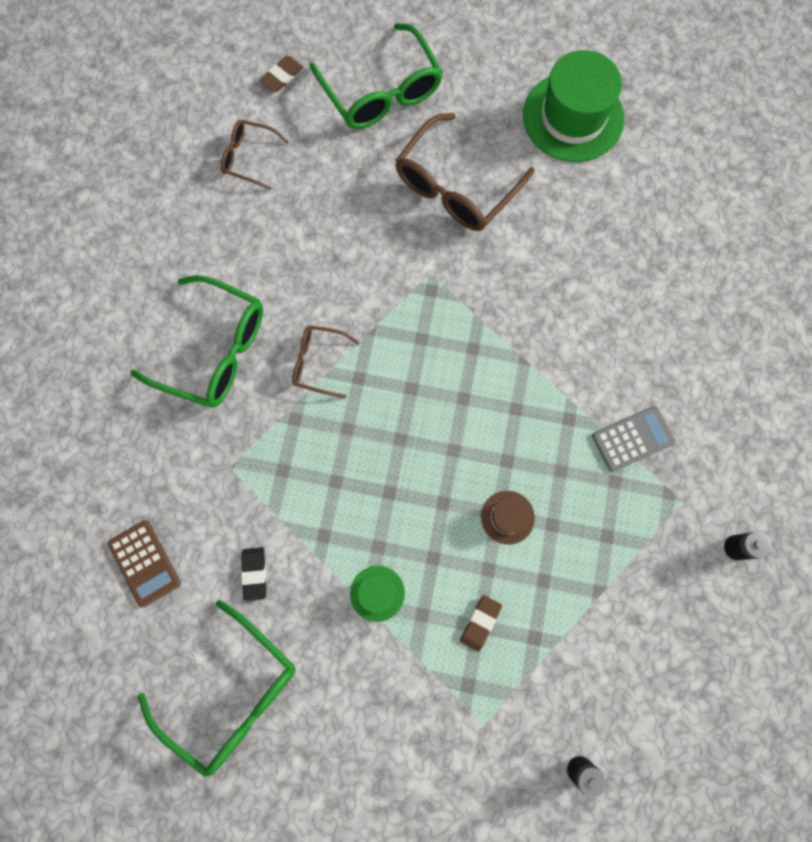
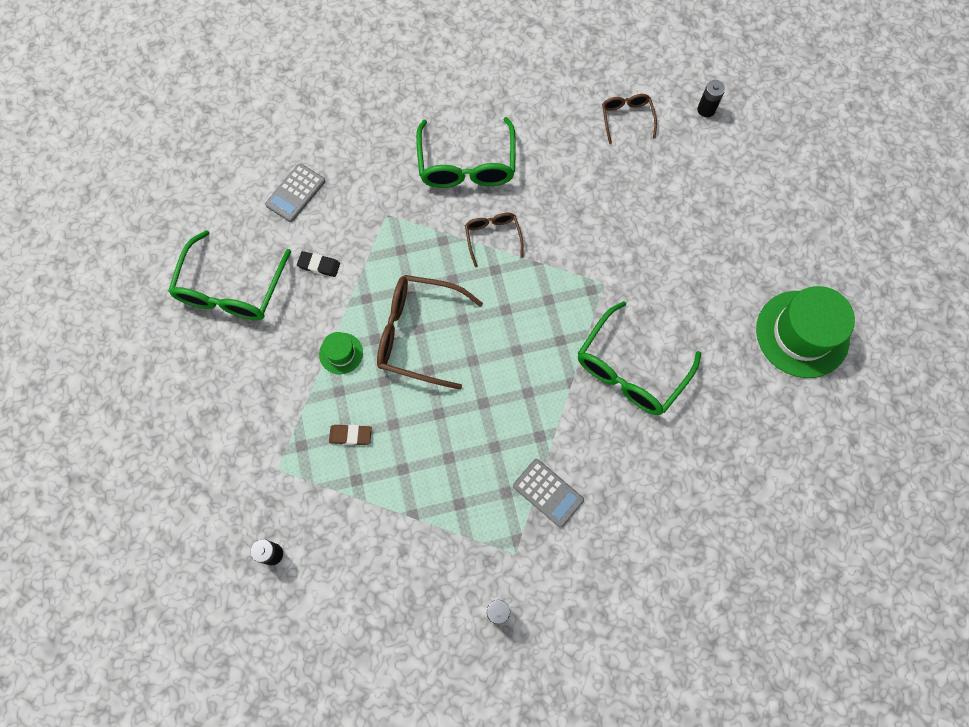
camera: 65 degrees right, 5 degrees down
(144, 563) = (295, 193): brown calculator -> grey calculator
(254, 573) = (319, 265): black eraser -> black eraser turned 45 degrees clockwise
(282, 76) = (706, 109): brown eraser -> black battery
(381, 92) = (735, 183): green glasses -> green glasses (630, 370)
(455, 187) = (687, 270): brown glasses -> brown glasses (418, 334)
(507, 517) = (439, 422): brown hat -> none

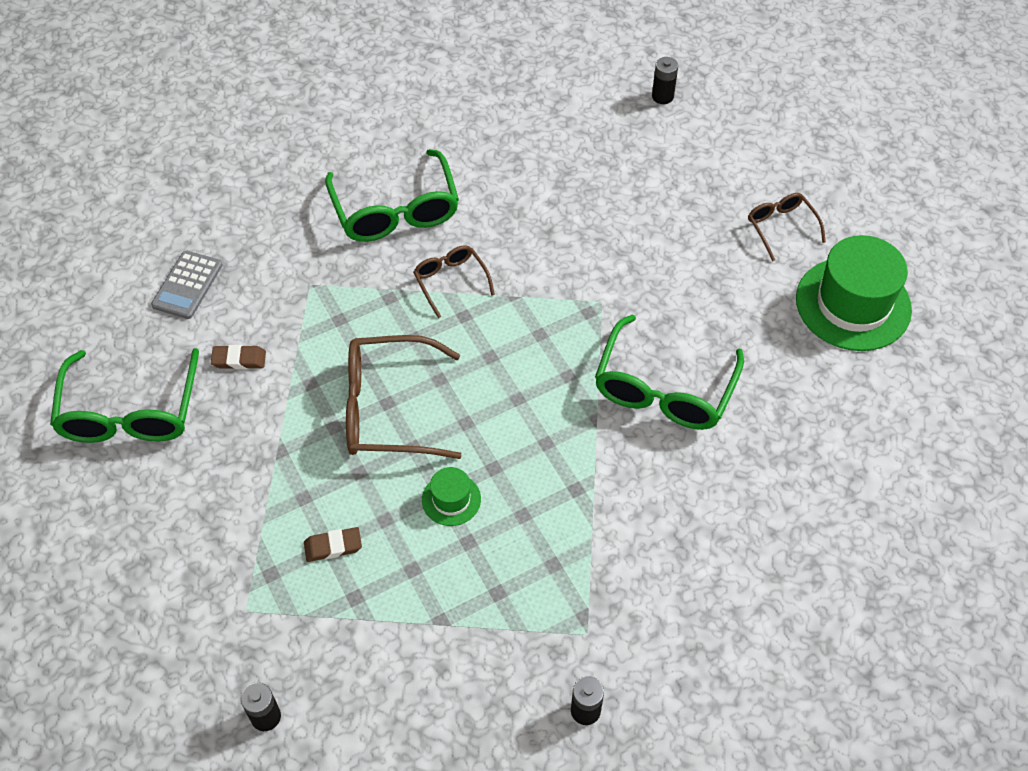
camera: 15 degrees left, 15 degrees down
(319, 265) = (239, 359): black eraser -> brown eraser
(341, 353) = (294, 453): green hat -> green hat (451, 499)
(548, 493) = (606, 552): grey calculator -> none
(626, 118) = (573, 123): brown glasses -> brown glasses (781, 227)

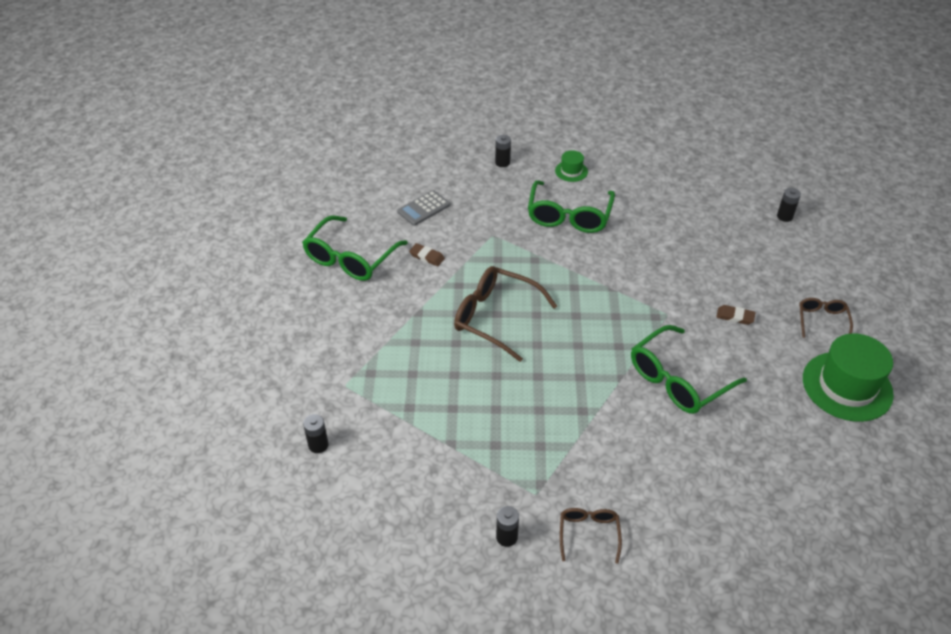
camera: 30 degrees right, 10 degrees down
(255, 164) = (502, 162): none -> black battery
(333, 546) = (415, 375): brown eraser -> brown eraser (735, 317)
(450, 281) = (578, 265): brown glasses -> brown glasses (588, 534)
(451, 499) = (501, 381): green hat -> green hat (571, 171)

